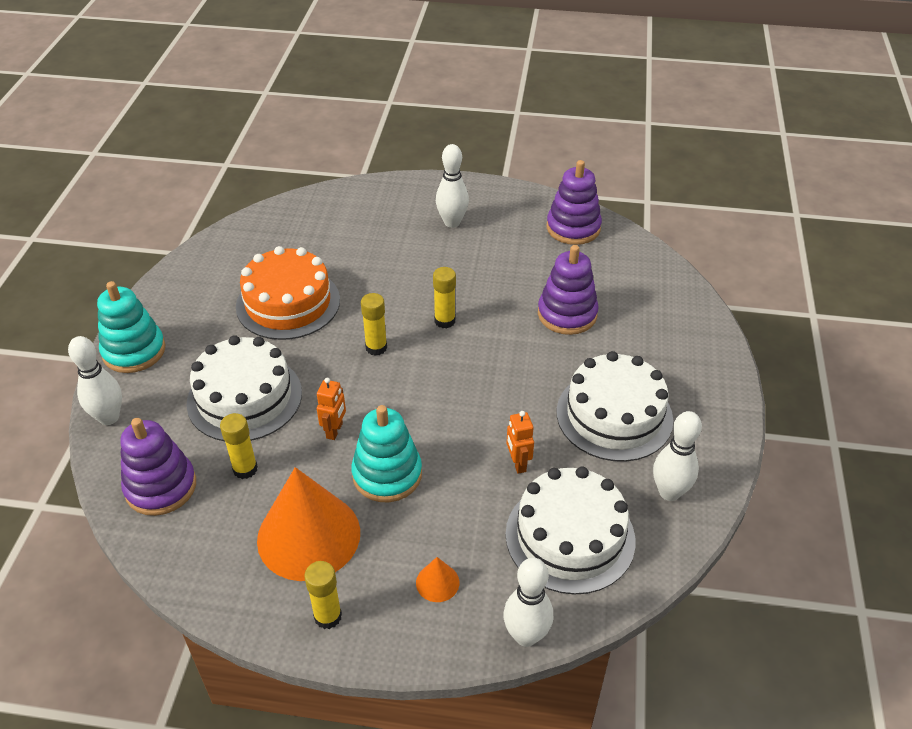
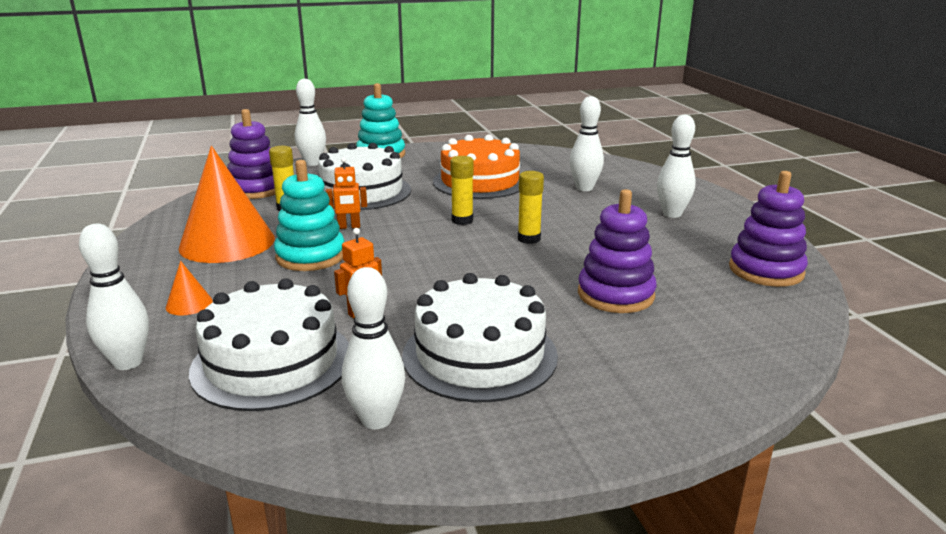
camera: 65 degrees right, 20 degrees down
(328, 616) = (142, 267): yellow glue stick -> none
(360, 244) = (584, 188): none -> white bowling pin

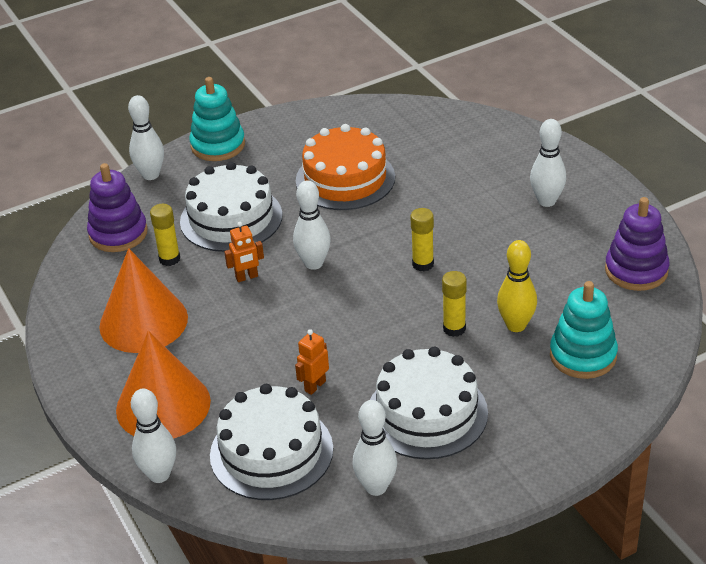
camera: 10 degrees left, 15 degrees up
(189, 304) = (163, 405): orange cone -> orange cone, size x2.45
(311, 256) = (233, 326): turquoise stacking toy -> turquoise stacking toy (583, 355)
(462, 220) = (351, 247): yellow glue stick -> yellow glue stick (454, 329)
(584, 188) = (454, 172): white bowling pin -> white bowling pin (314, 263)
(615, 295) = (516, 325): purple stacking toy -> yellow bowling pin

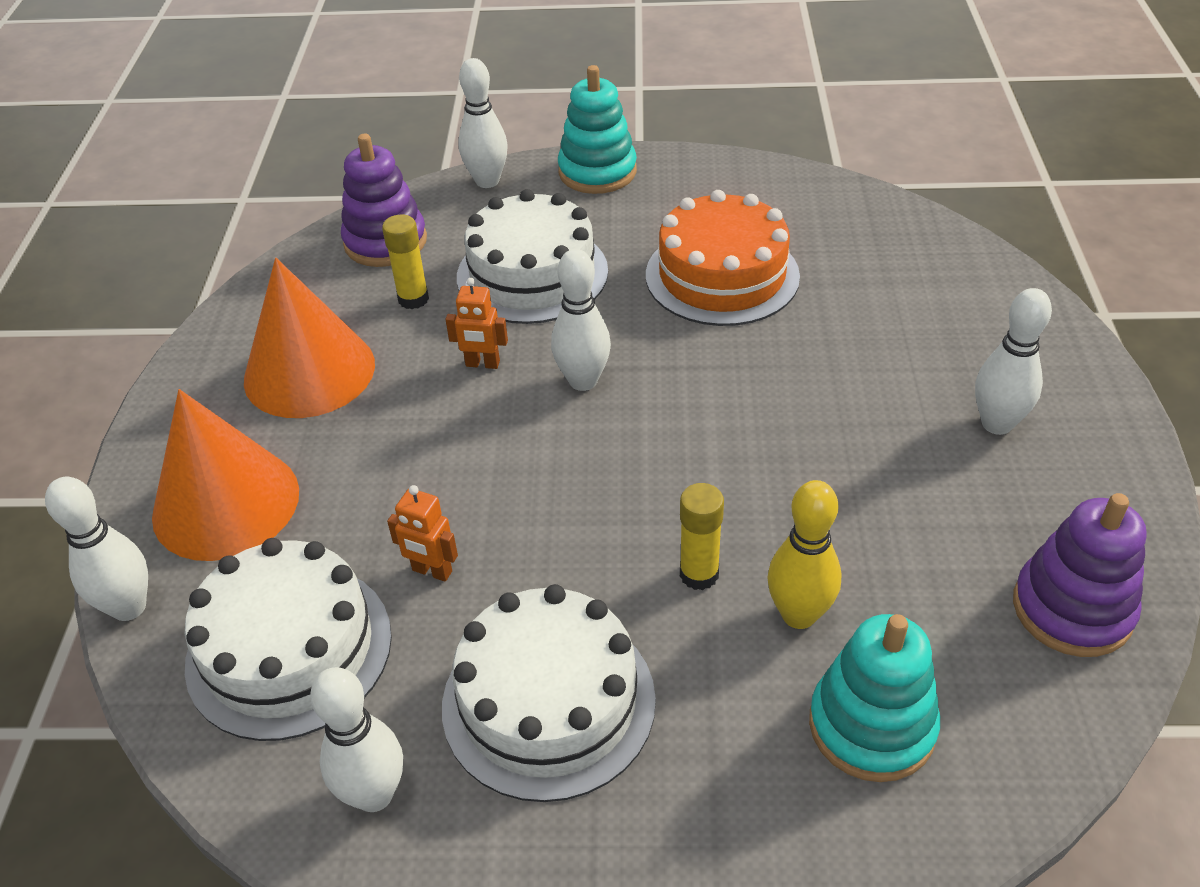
camera: 30 degrees right, 5 degrees up
(315, 386) = (432, 571): orange robot -> orange robot turned 135 degrees counterclockwise
(423, 264) = (732, 447): yellow glue stick -> none

